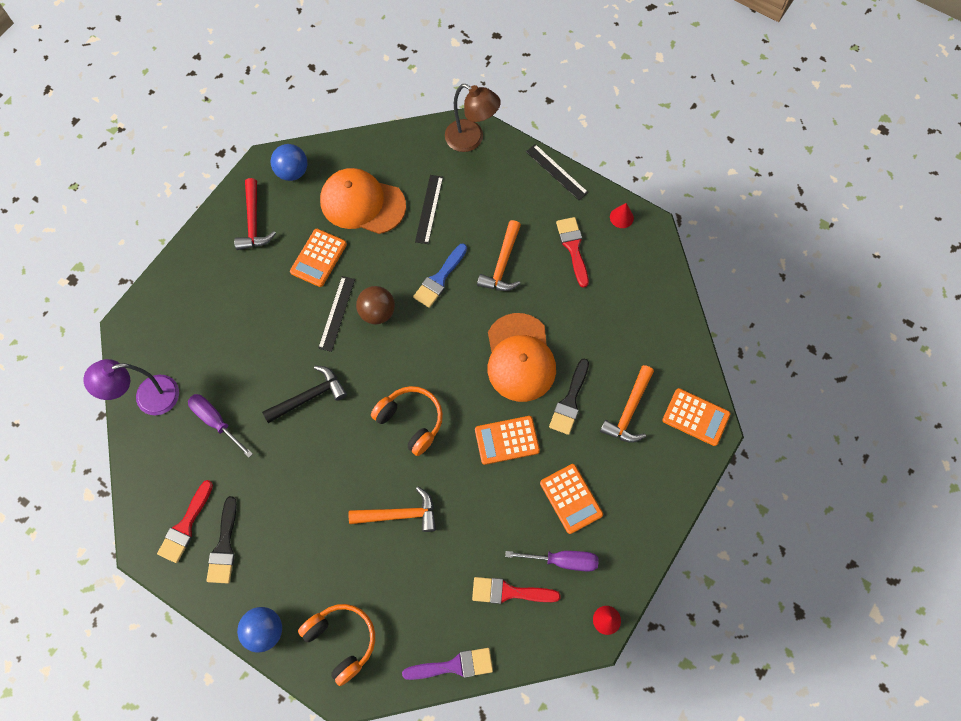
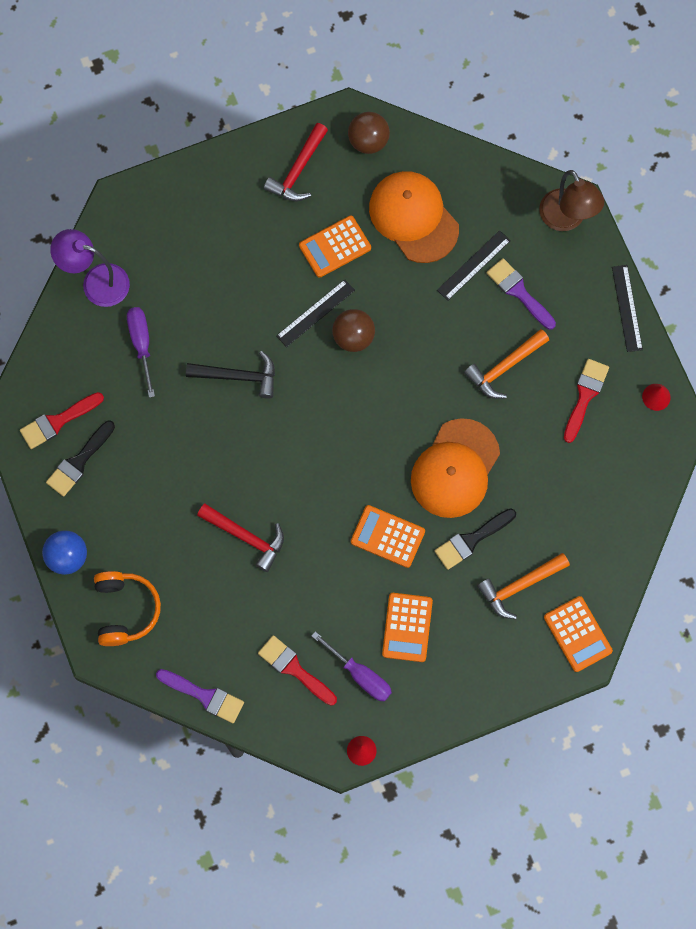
camera: 35 degrees right, 5 degrees up
(292, 172) = (368, 141): blue ball -> brown ball
(399, 514) = (246, 537): orange hammer -> red hammer
(411, 421) = (313, 460): orange headphones -> none
(439, 279) = (434, 342): blue brush -> none
(474, 207) = (518, 292): none -> purple brush

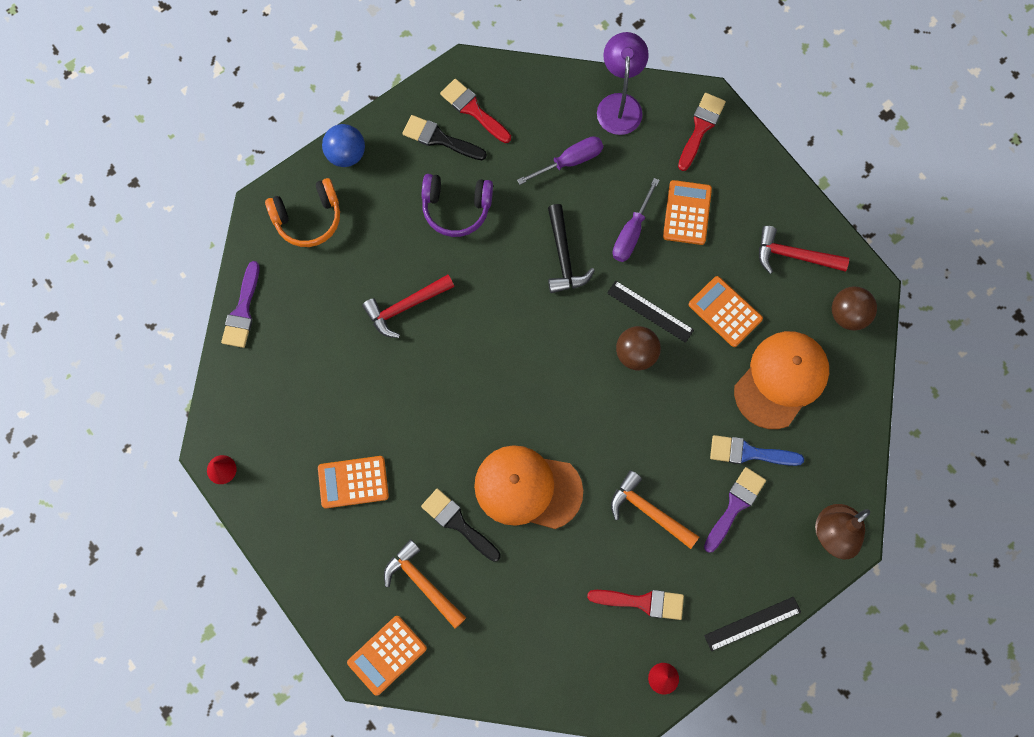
camera: 75 degrees right, 0 degrees up
(158, 464) = (456, 208): none -> purple headphones
(246, 537) = (405, 307): red hammer -> red hammer turned 45 degrees clockwise
(294, 669) = (287, 385): red brush -> red brush (701, 128)
(360, 675) = (295, 449): purple screwdriver -> purple screwdriver (631, 232)
(387, 536) = (440, 440): orange calculator -> orange calculator (687, 213)
(473, 265) = (749, 453): black ruler -> blue brush

